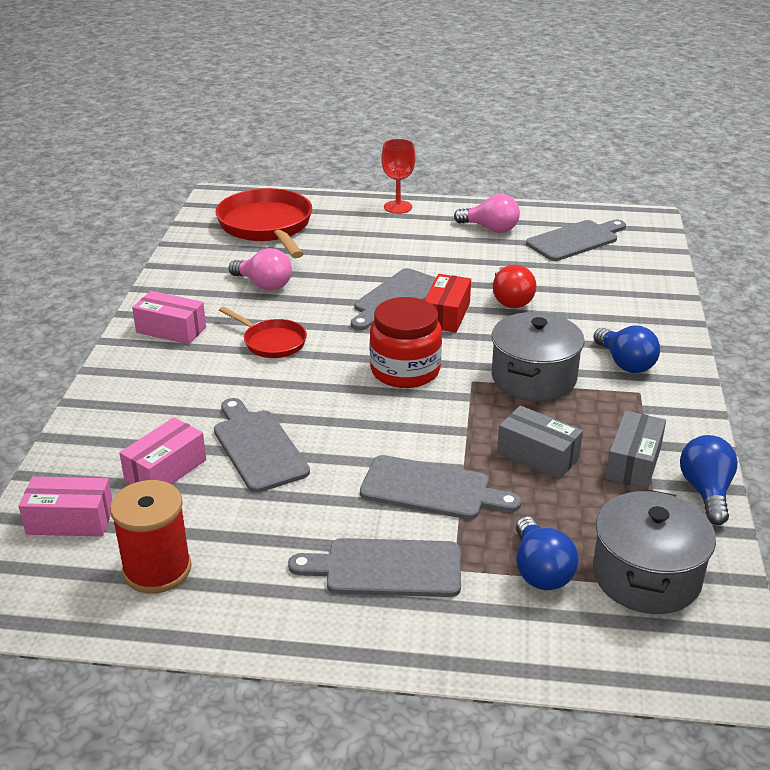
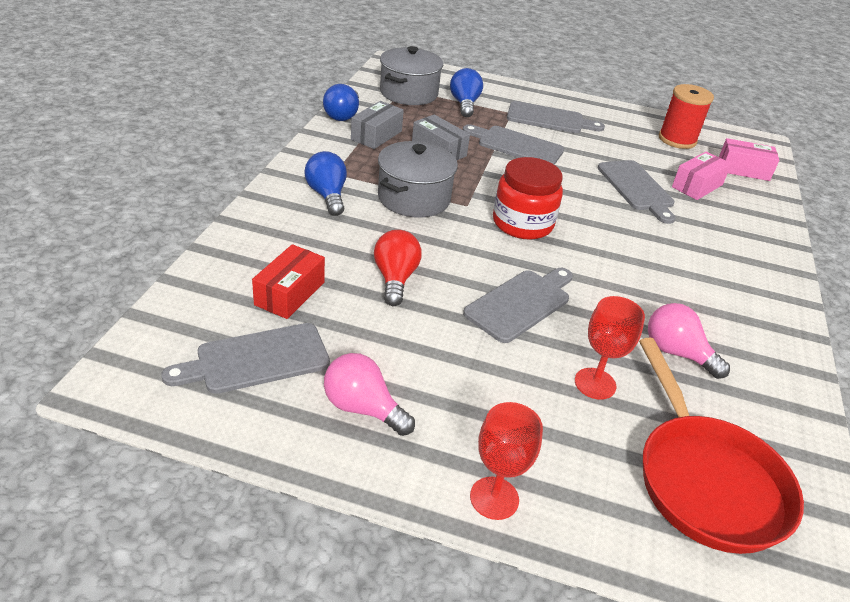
camera: 175 degrees left, 5 degrees up
(171, 330) = (755, 306): pink box -> none
(271, 342) = (648, 273): red pan -> none
(334, 259) = (595, 383): none -> red goblet
(446, 315) = (470, 272): red box -> red box (290, 293)

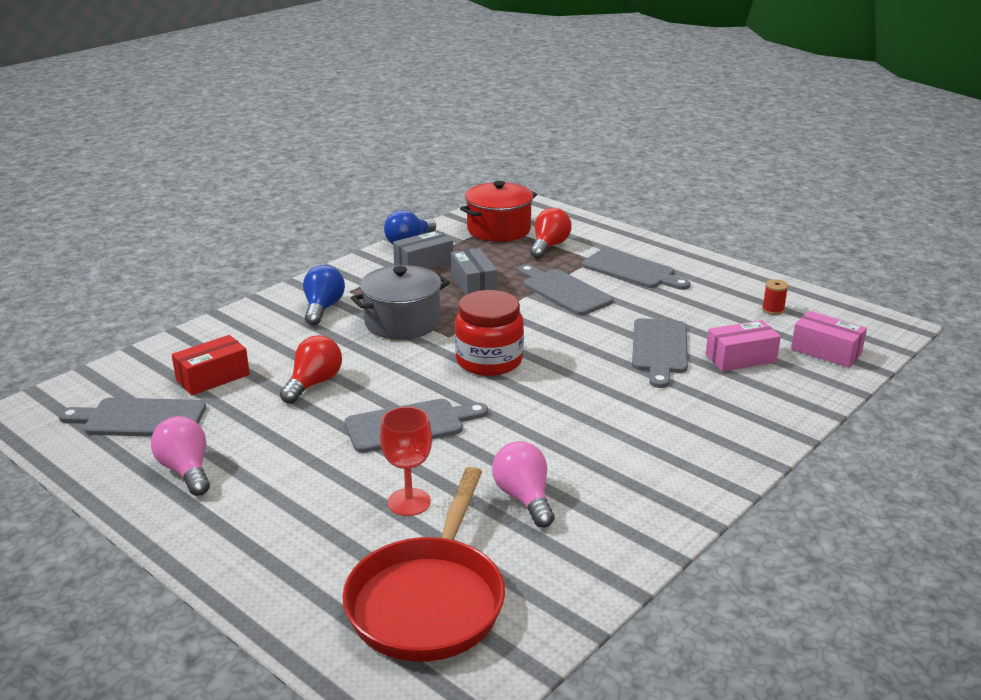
camera: 30 degrees right, 10 degrees down
(408, 93) = (499, 230): grey pot -> red pot
(464, 104) = (549, 246): blue light bulb -> red light bulb
(494, 498) = (223, 558): red goblet -> none
(677, 140) = (773, 310): red spool -> red spool, size x0.47

